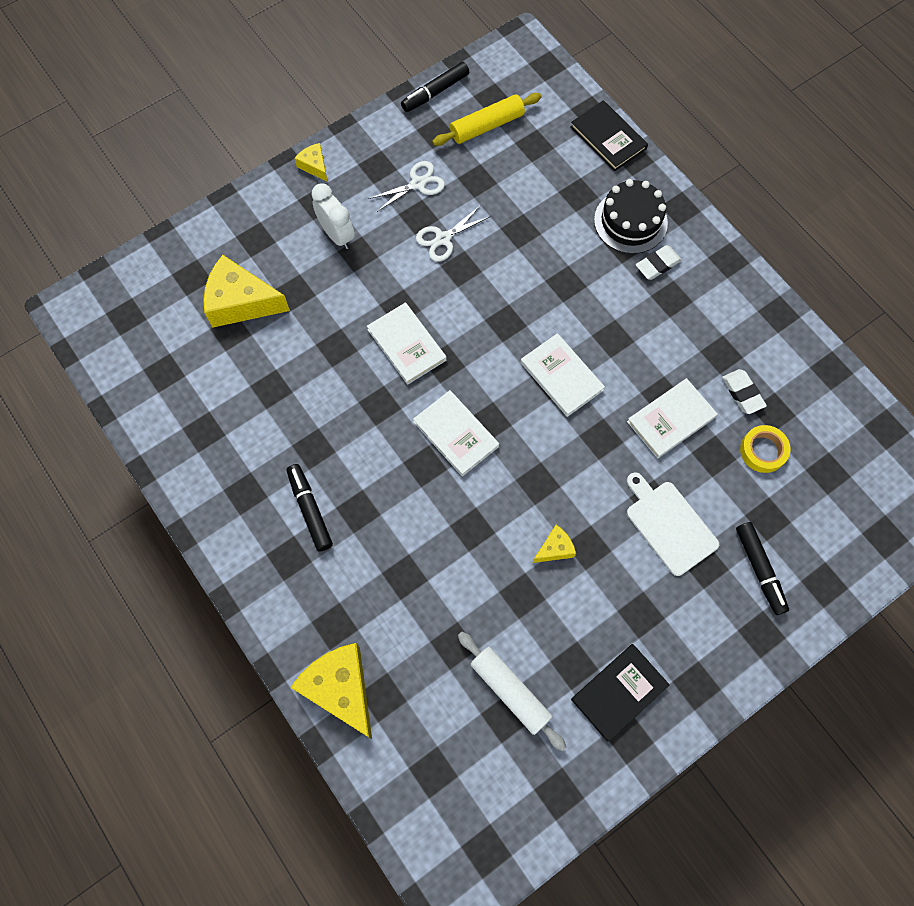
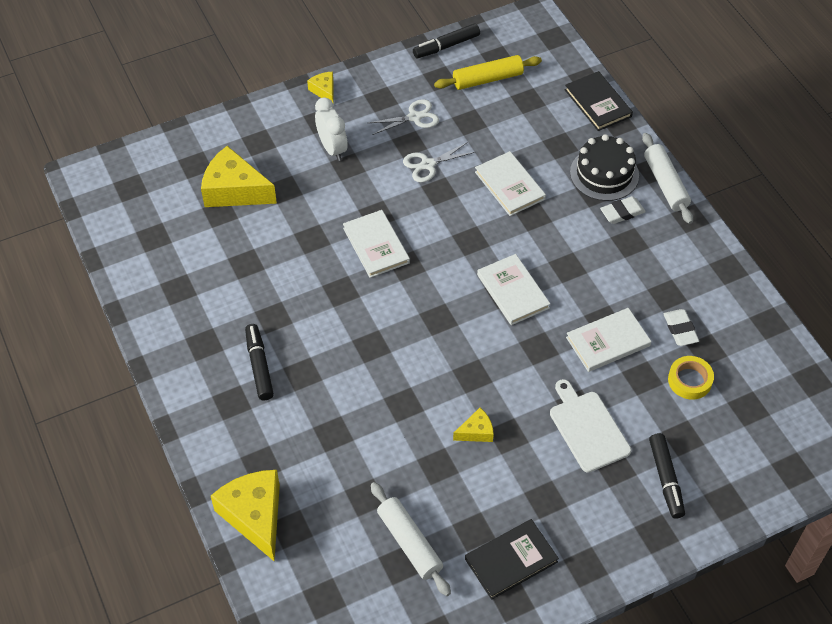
camera: 10 degrees right, 15 degrees down
(456, 434) = (405, 324): white book -> white book (509, 185)
(696, 223) = (665, 184): none -> white rolling pin

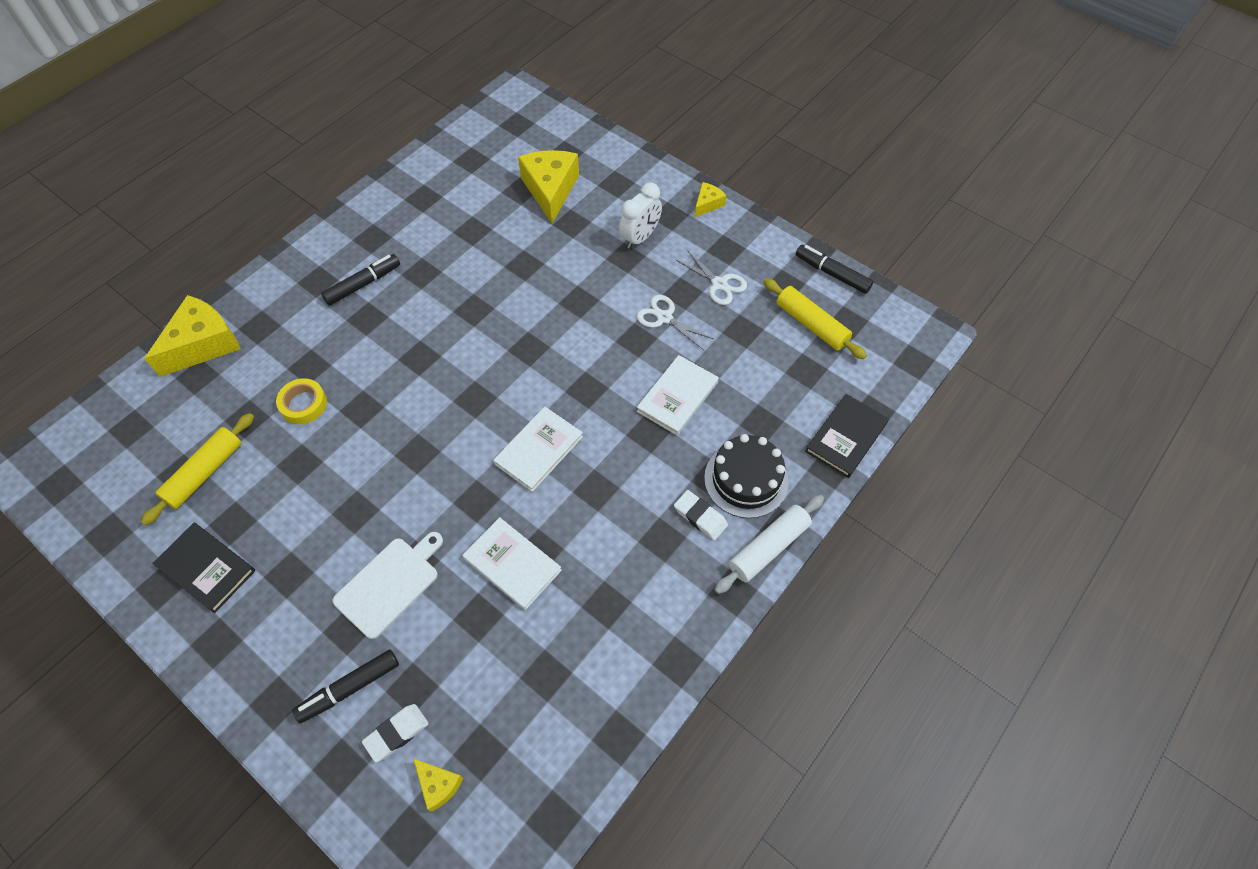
camera: 65 degrees right, 5 degrees up
(376, 245) = (540, 315): white book -> none
(409, 543) = (205, 473): white rolling pin -> yellow rolling pin
(476, 432) = (350, 481): yellow cheese -> yellow cheese (438, 785)
(680, 329) = (562, 635): white eraser -> white eraser (396, 733)
(689, 380) = (494, 670): yellow tape -> yellow tape (303, 404)

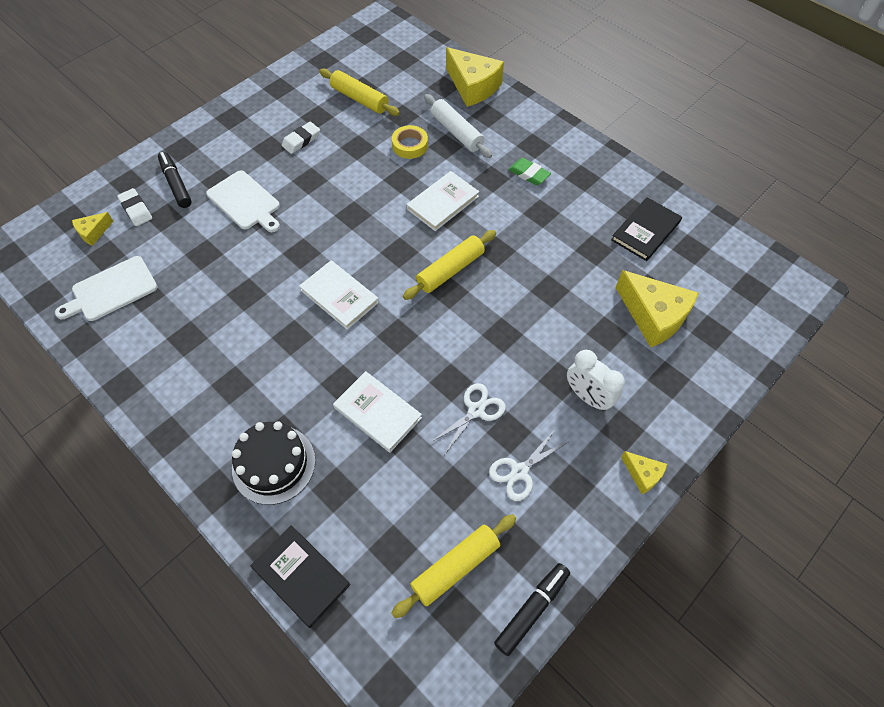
camera: 95 degrees right, 0 degrees up
(206, 568) = (285, 107): black book -> black book (645, 231)
(363, 284) = (529, 174): black marker -> green eraser
(500, 348) = (450, 270): none -> yellow rolling pin
(512, 564) = (239, 276): white book -> white book (443, 203)
(539, 722) = (111, 290): none -> white cutting board
(550, 190) = (653, 316): yellow cheese -> yellow cheese turned 45 degrees clockwise
(700, 517) = (245, 418): white eraser -> white eraser (301, 140)
(768, 547) = (199, 474): white rolling pin -> white rolling pin (457, 132)

